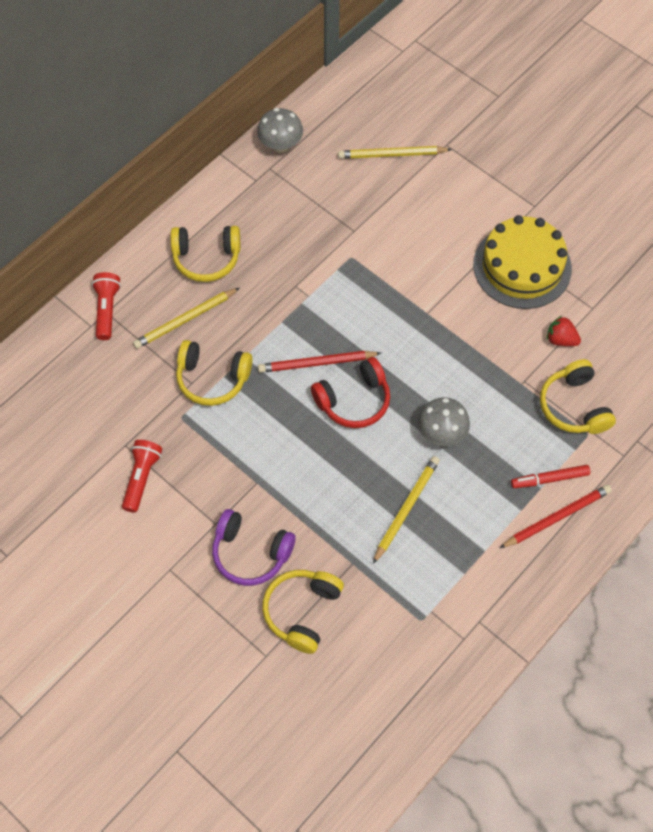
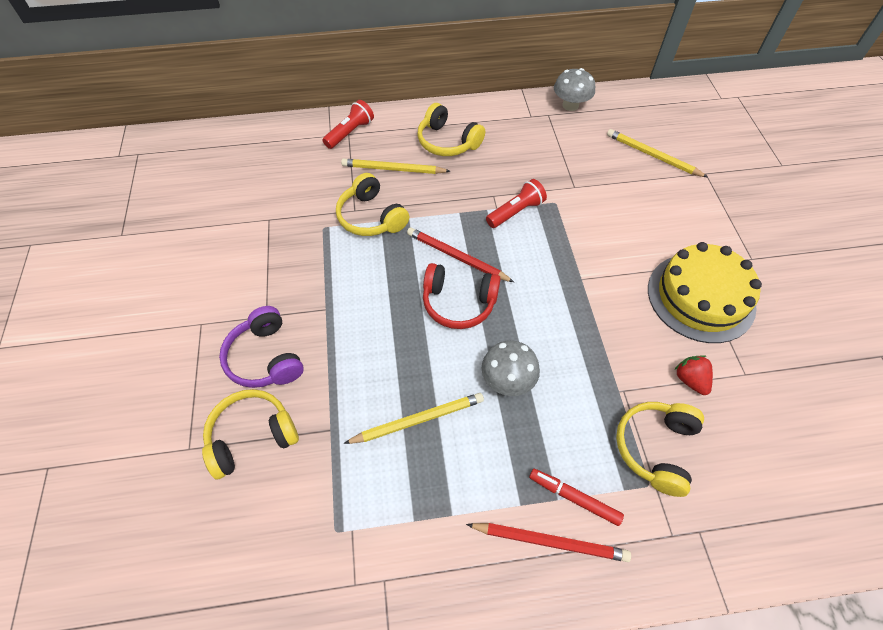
camera: 40 degrees right, 5 degrees down
(141, 478) = (254, 248): red flashlight -> red flashlight (515, 212)

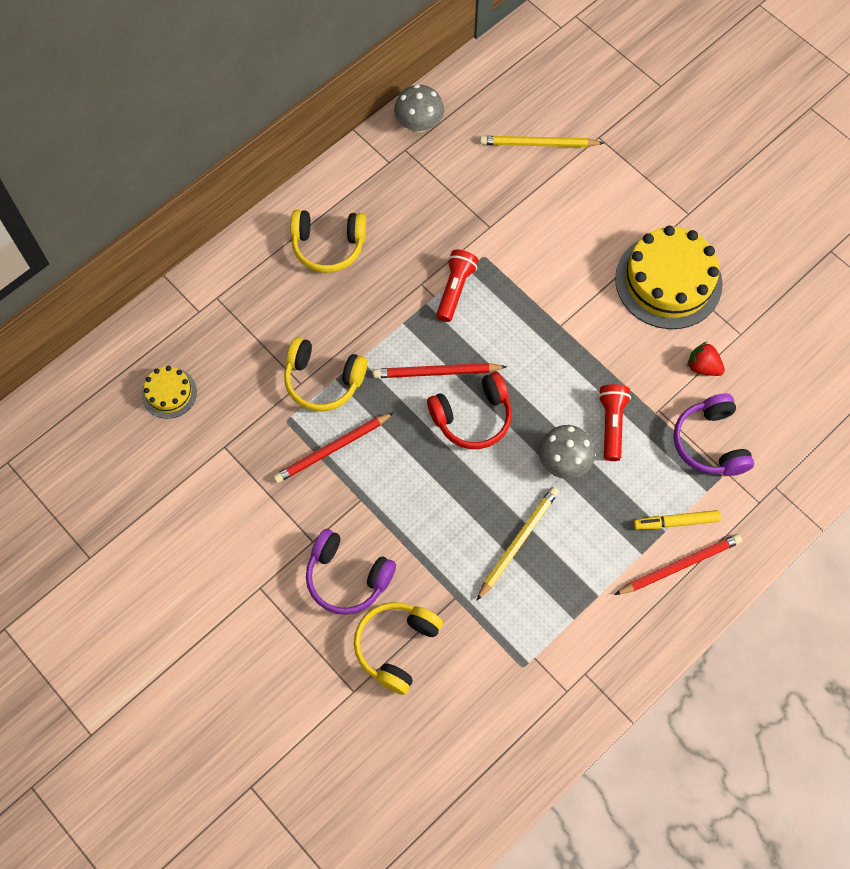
camera: 35 degrees left, 10 degrees up
(267, 169) = (169, 393): none -> yellow cake
(337, 263) = (332, 449): none -> red pencil
(350, 132) = (217, 295): red flashlight -> red flashlight (611, 424)
(393, 169) = (300, 313): yellow pencil -> none
(574, 498) = (676, 522): red marker -> yellow marker
(655, 448) = (710, 443): yellow headphones -> purple headphones

